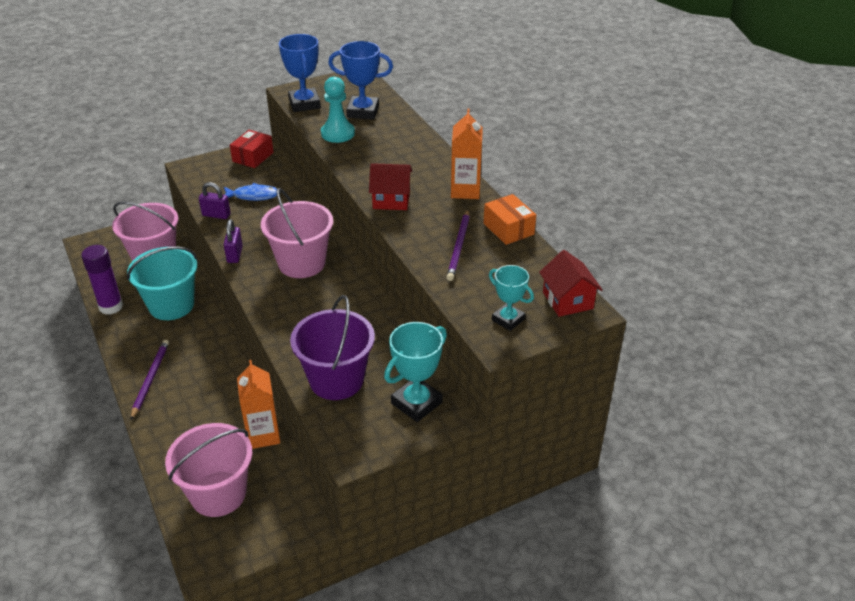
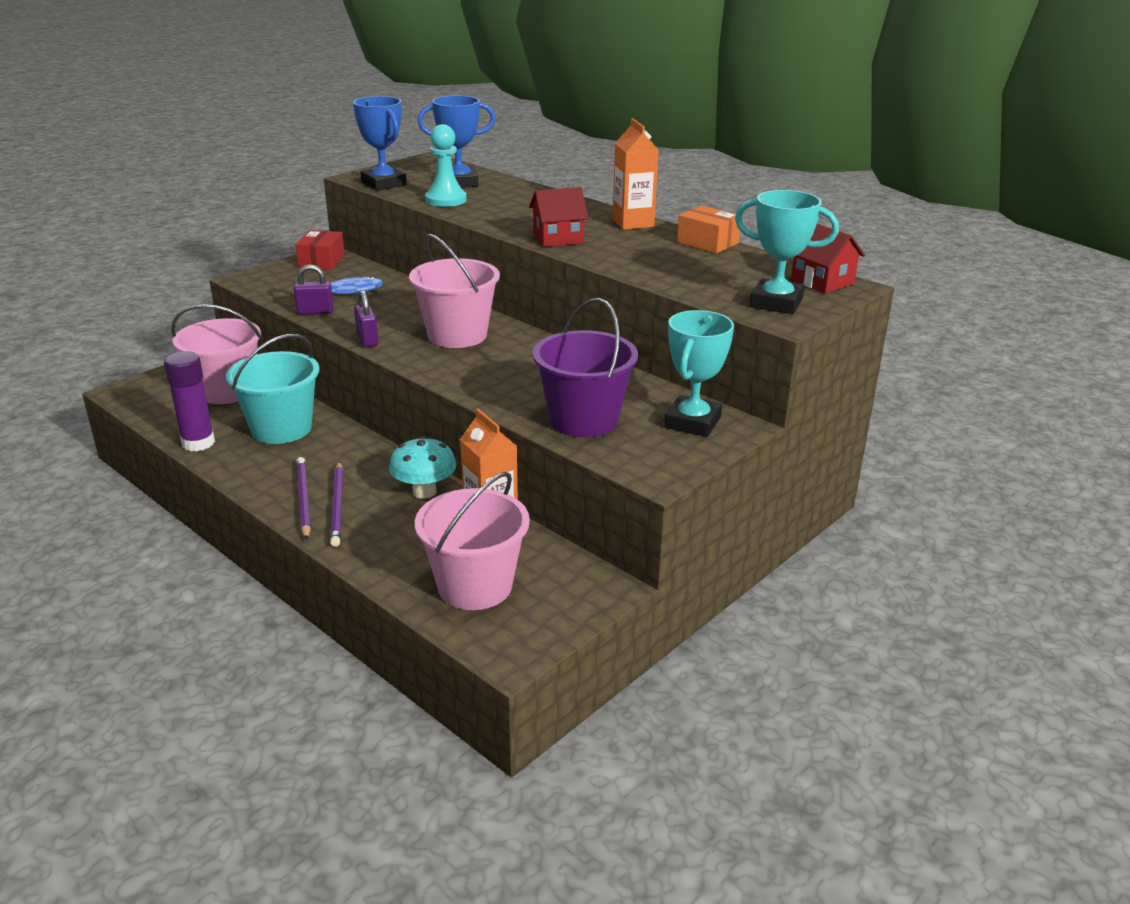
camera: 20 degrees left, 10 degrees down
(234, 393) = (424, 491): none -> turquoise mushroom
(459, 247) = (668, 261): purple pencil -> purple pencil (337, 506)
(508, 320) = (776, 303): turquoise trophy -> turquoise trophy, size x1.56

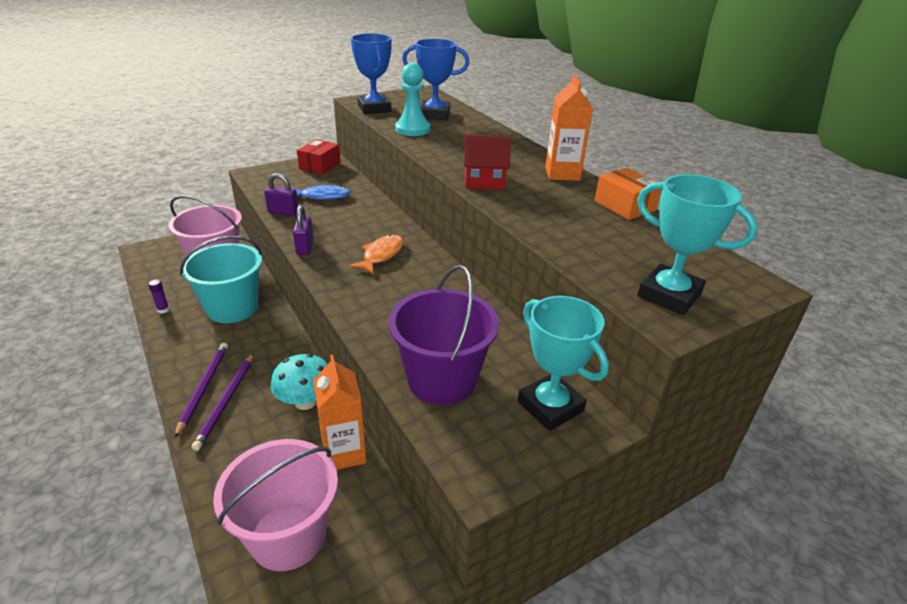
camera: 15 degrees right, 5 degrees up
(198, 443) = (163, 310): purple glue stick -> purple glue stick, size x0.43
(457, 335) = (381, 255): pink bucket -> orange fish
(693, 422) = (550, 406): turquoise trophy -> turquoise trophy turned 75 degrees counterclockwise
(822, 281) = (730, 274): red house -> none

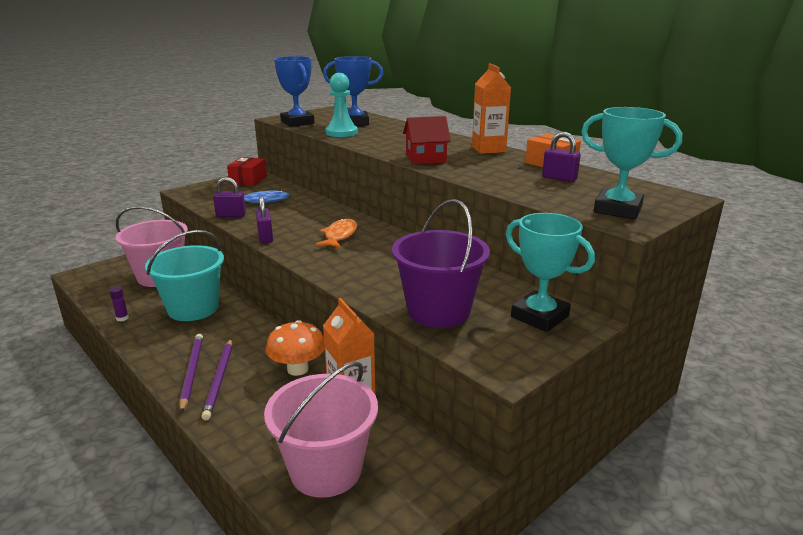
camera: 10 degrees left, 10 degrees down
(305, 401) = (297, 369): turquoise mushroom -> orange mushroom
(622, 232) = (559, 178): none -> purple padlock

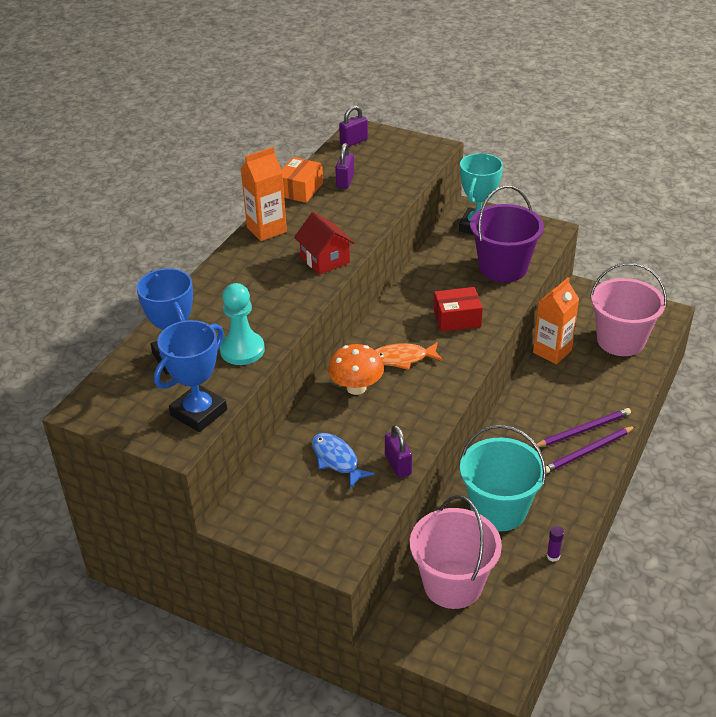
camera: 110 degrees left, 15 degrees up
(248, 180) = (261, 515): red box -> red box (457, 318)
(265, 237) = (440, 408): purple padlock -> purple padlock (353, 142)
(297, 369) = (537, 392): orange mushroom -> orange mushroom (356, 388)
(617, 209) = (407, 152): turquoise trophy -> none

